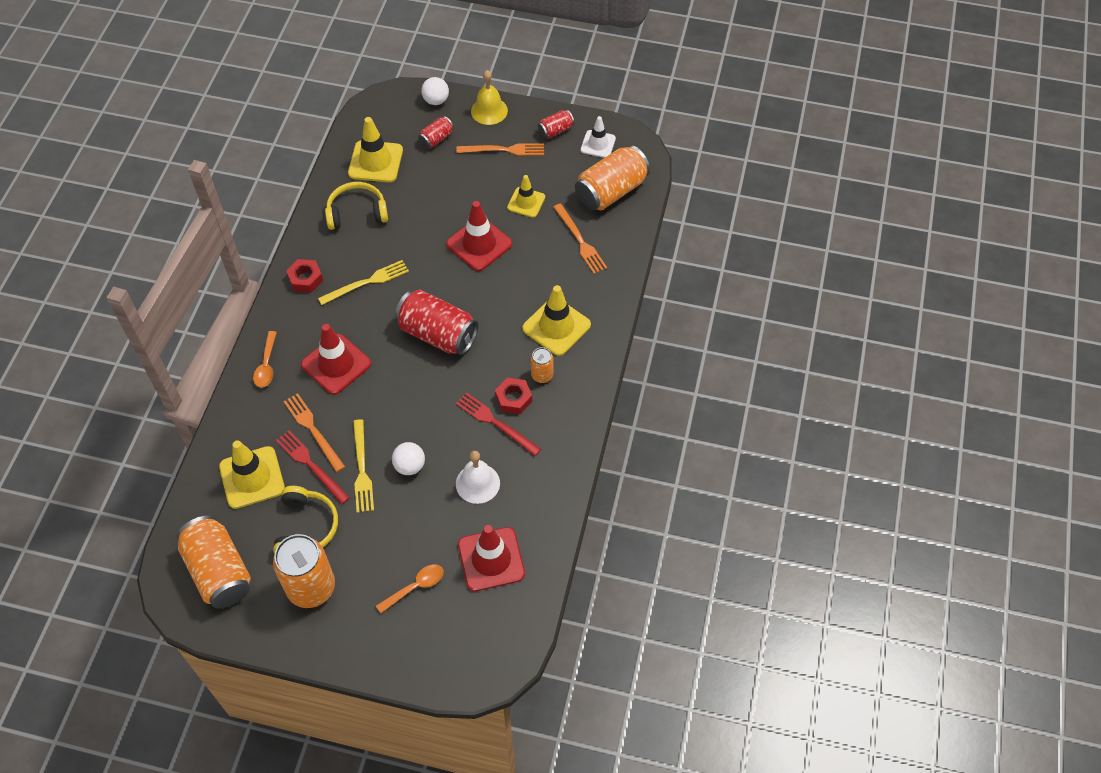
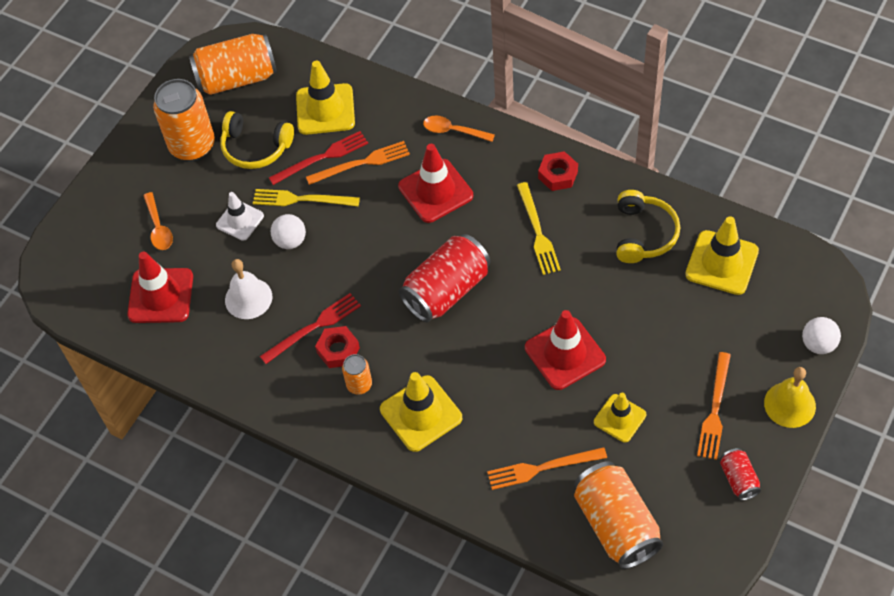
camera: 110 degrees right, 0 degrees up
(436, 139) = (748, 334): red can -> none
(598, 144) = (704, 528): white traffic cone -> white traffic cone (240, 220)

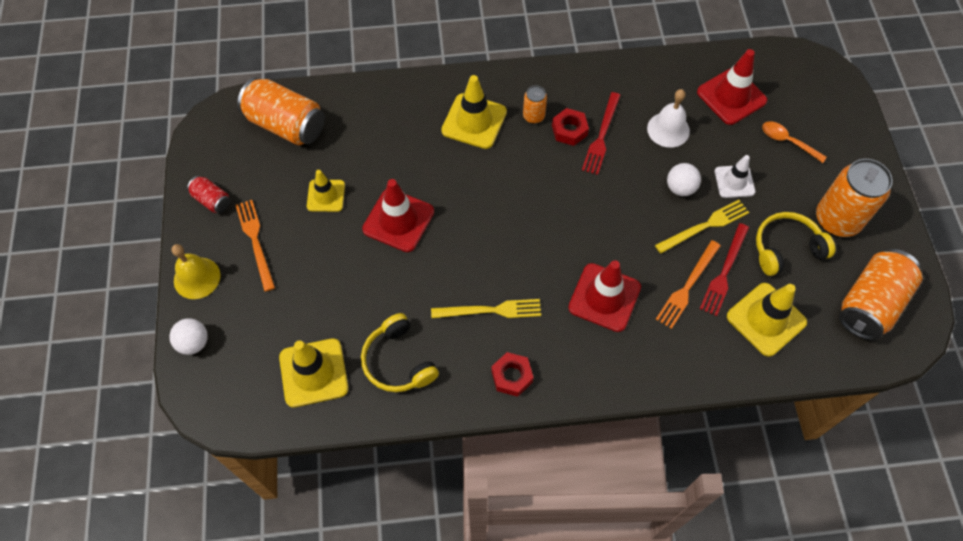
camera: 140 degrees right, 5 degrees up
(446, 290) = (526, 218): red can -> none
(453, 131) = (637, 366): orange spoon -> none
(538, 231) = (490, 310): yellow fork -> yellow fork turned 135 degrees clockwise
(542, 468) = (361, 132): orange fork -> none

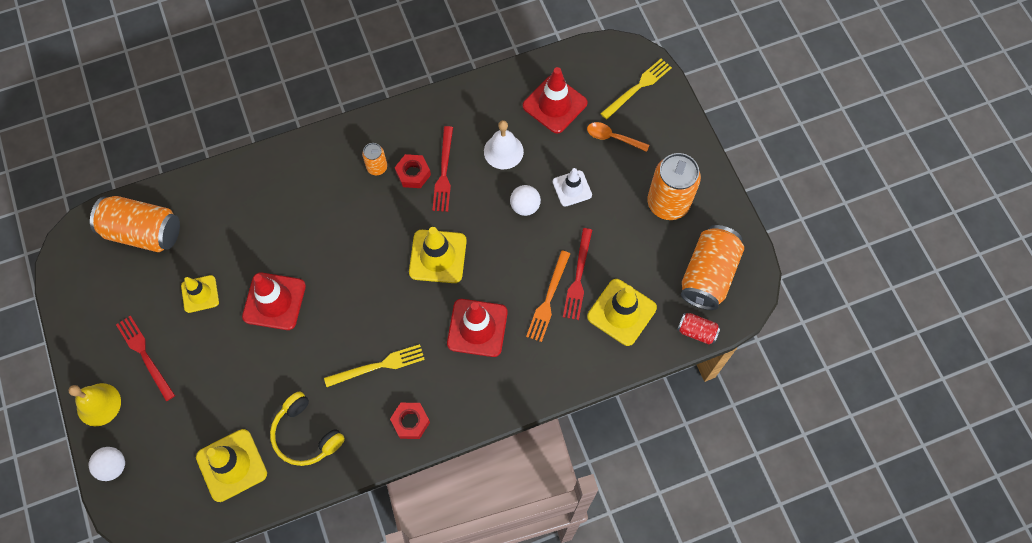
camera: 15 degrees left, 5 degrees up
(212, 200) = (92, 325): red can -> red can (696, 331)
(255, 241) = (145, 355): orange fork -> red fork
(474, 121) = (322, 186): yellow traffic cone -> yellow traffic cone (438, 256)
(705, 226) = (553, 238): yellow fork -> yellow fork (638, 87)
(786, 248) = (628, 241): yellow headphones -> none

